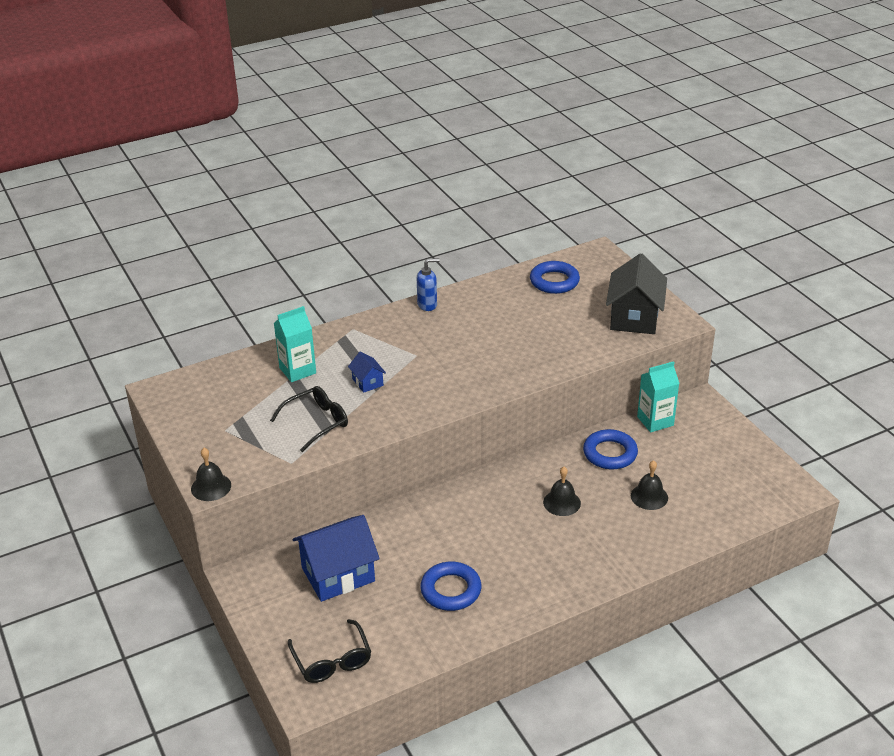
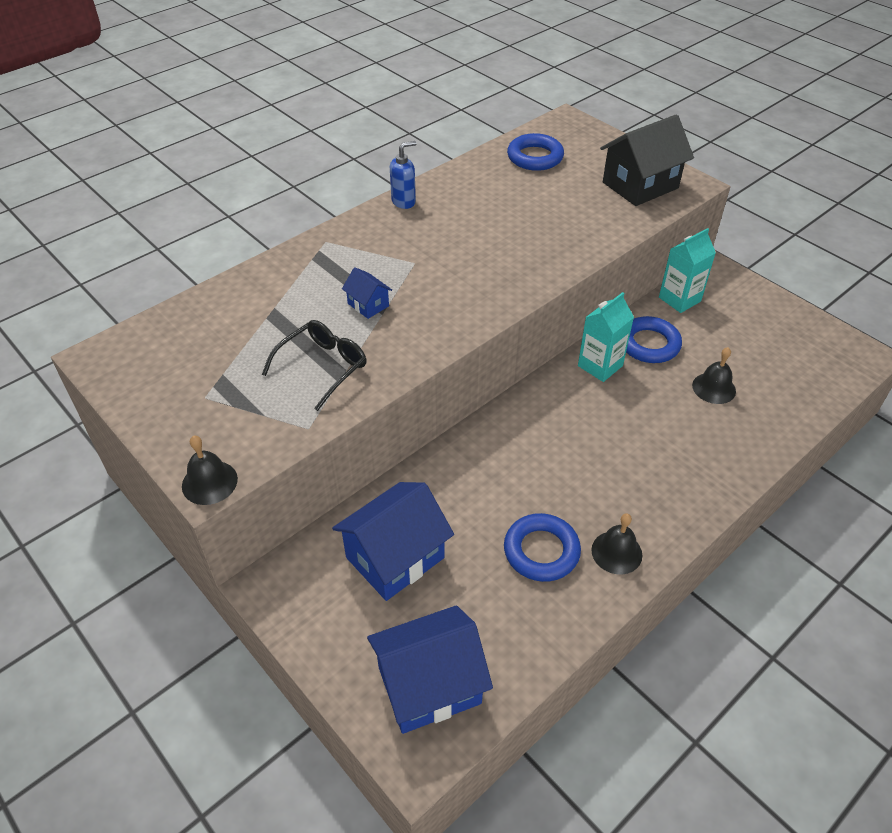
camera: 15 degrees left, 10 degrees up
(297, 370) = (275, 303): turquoise carton -> turquoise carton (600, 366)
(332, 660) = (429, 685): black glasses -> blue house
(562, 502) = (622, 412): black bell -> black bell (616, 552)
(634, 317) = (640, 185): black house -> black house turned 60 degrees clockwise

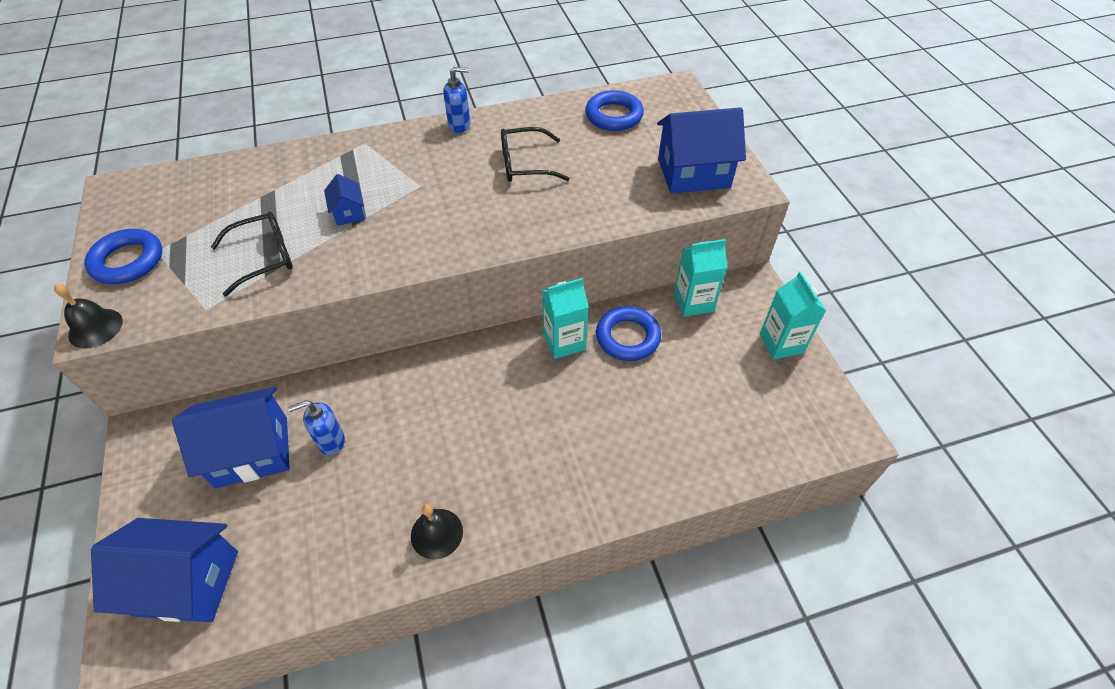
camera: 25 degrees right, 5 degrees up
(462, 520) = (331, 441): none -> blue soap dispenser
(493, 218) = (525, 164): none -> black glasses
(541, 551) = (372, 501): blue ring -> blue ring (128, 261)
(640, 185) = (693, 173): black house -> blue house
(714, 388) = (657, 406): black bell -> none
(769, 308) = (781, 343): none -> turquoise carton

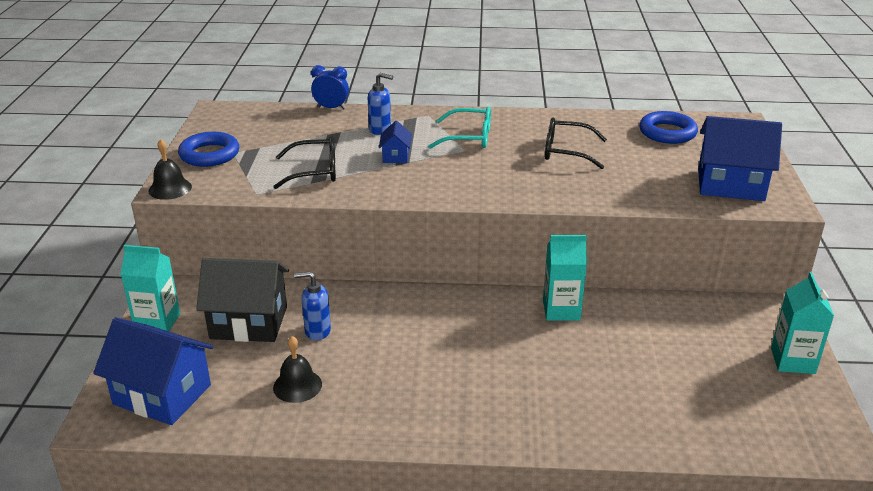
camera: 20 degrees right, 20 degrees down
(251, 155) = (331, 108): none -> blue clock
(252, 452) = (249, 322): blue house -> black house
(418, 167) = (469, 137): none -> turquoise glasses
(436, 533) = (384, 417): black bell -> black bell (297, 385)
(460, 125) = (517, 117): blue soap dispenser -> blue soap dispenser (380, 129)
(627, 337) = (627, 320): blue ring -> none
(693, 302) = (707, 309): turquoise carton -> turquoise carton (157, 322)

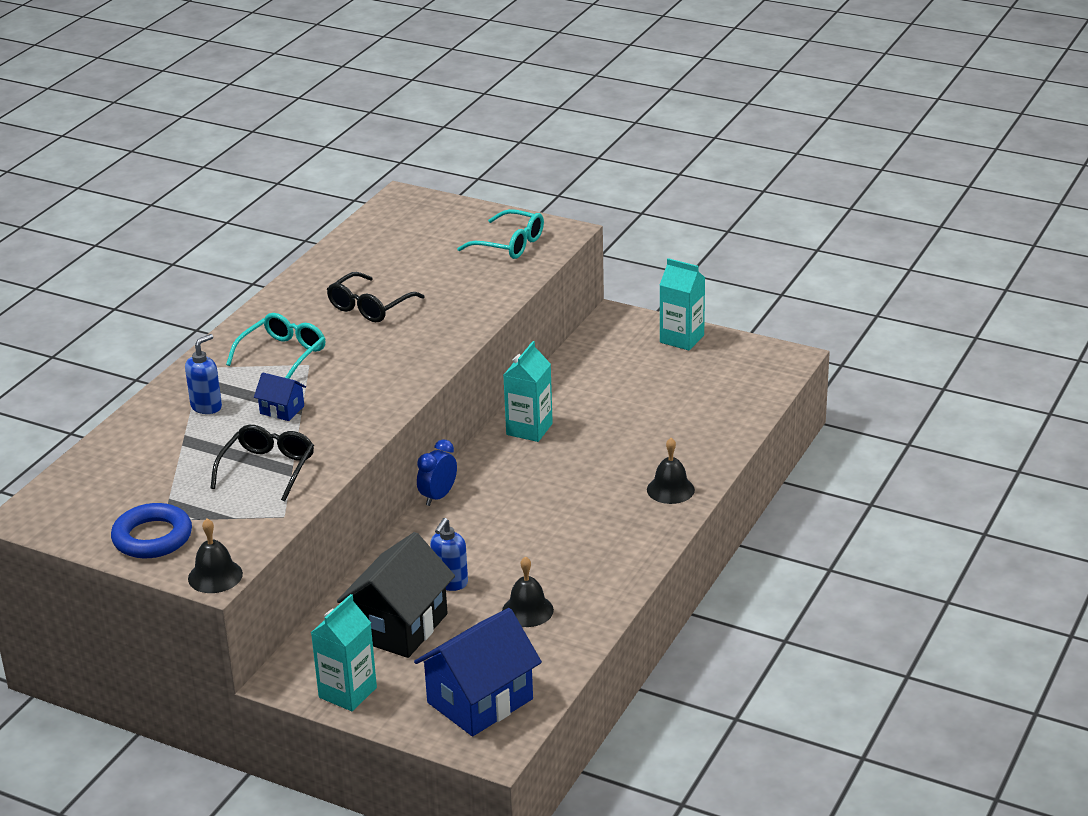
camera: 65 degrees left, 0 degrees up
(331, 108) = (112, 429): blue clock -> blue clock (438, 496)
(533, 425) = (670, 489): none -> black bell
(667, 133) = (385, 241): blue ring -> none
(730, 185) = (509, 244): blue house -> turquoise glasses

